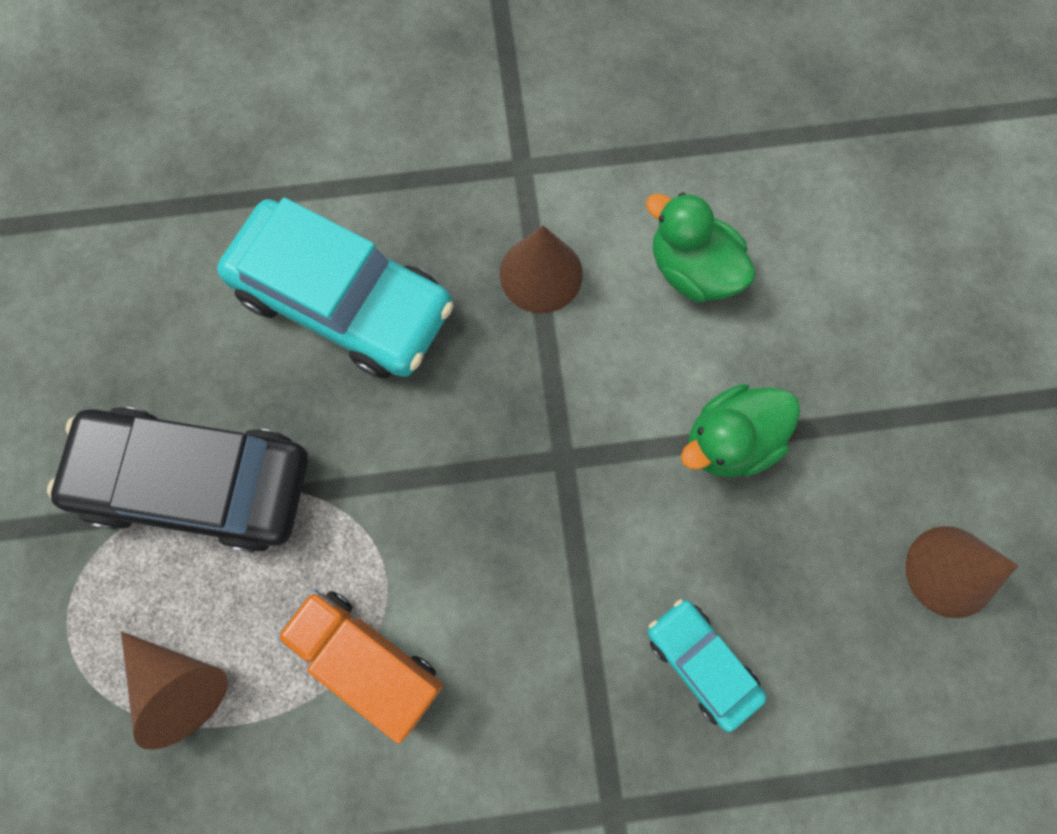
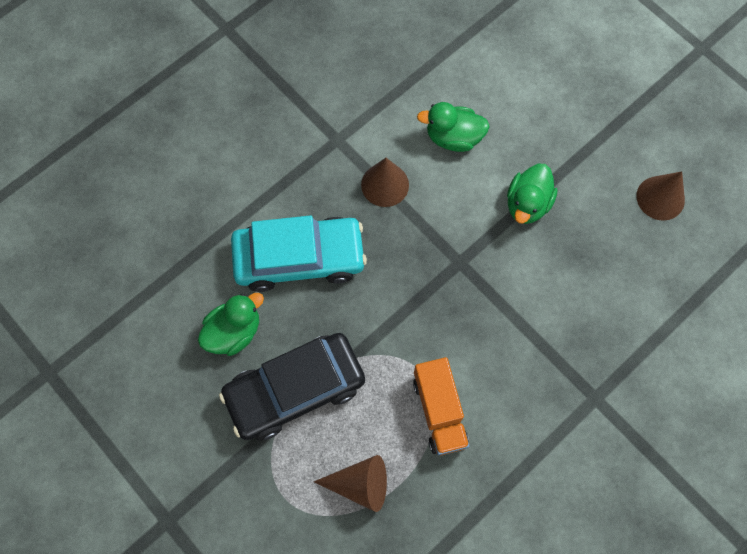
camera: 35 degrees left, 5 degrees down
(180, 344) = (234, 332): none -> green duck
(368, 659) = (439, 411): orange truck -> orange truck turned 105 degrees counterclockwise
(701, 663) = (586, 309): turquoise car -> none

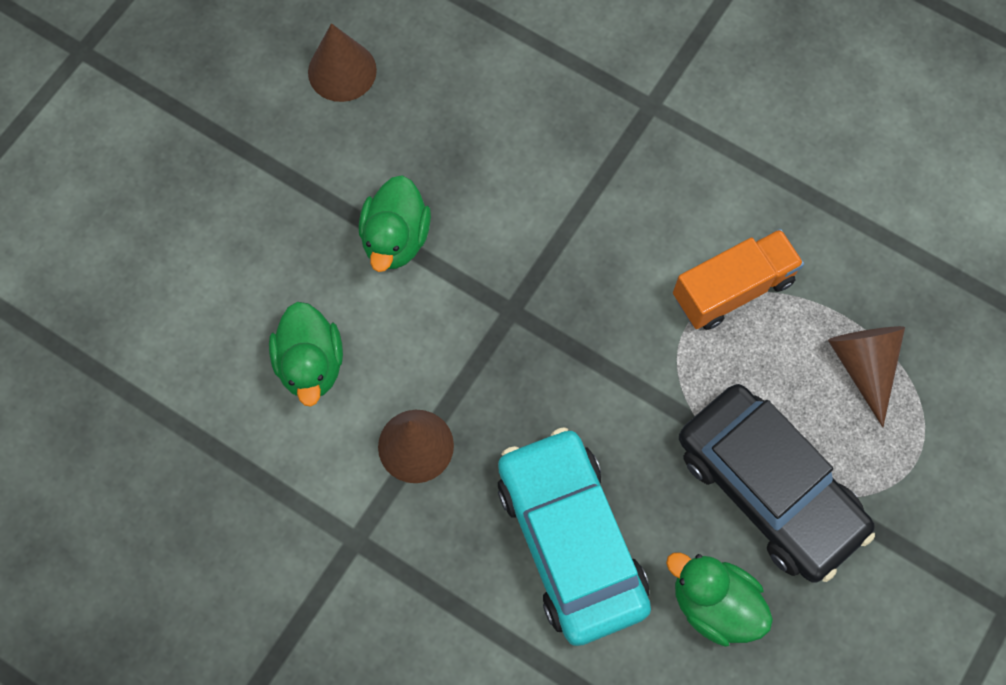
camera: 105 degrees left, 0 degrees up
(527, 204) = (396, 238): green duck -> green duck turned 90 degrees clockwise

